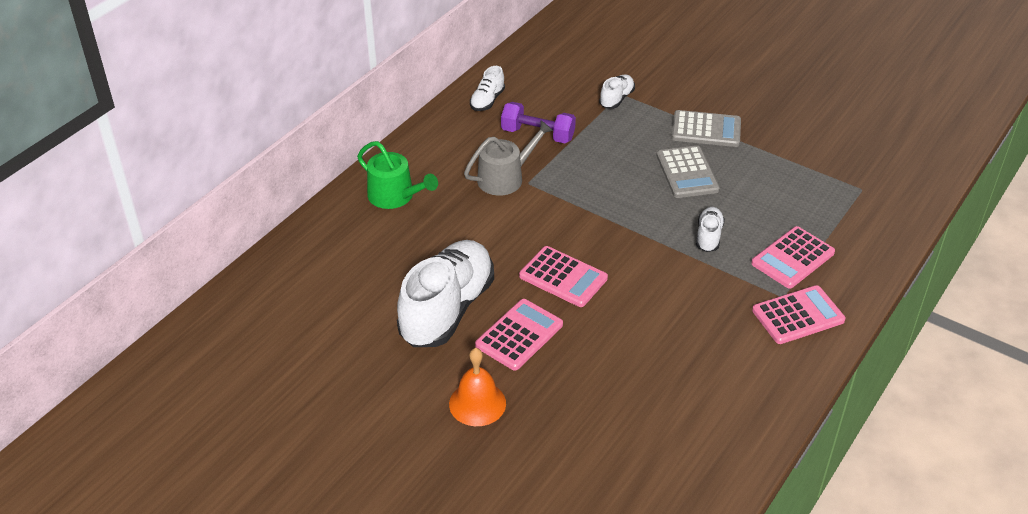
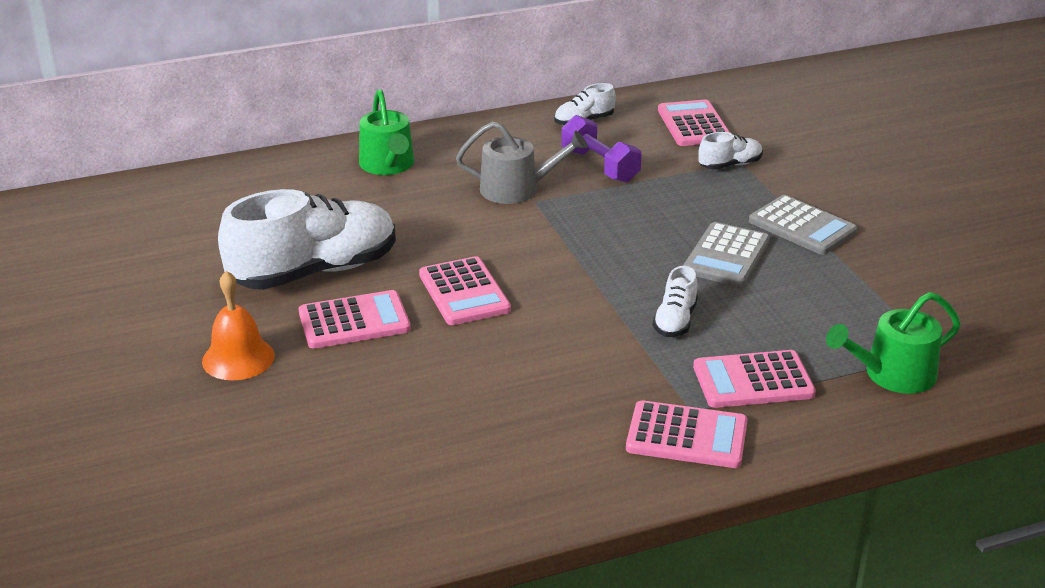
camera: 35 degrees right, 10 degrees down
(560, 74) = (693, 124): none -> pink calculator
(708, 236) = (675, 321): white shoe -> white shoe turned 150 degrees clockwise
(856, 216) = (893, 374): none -> green watering can

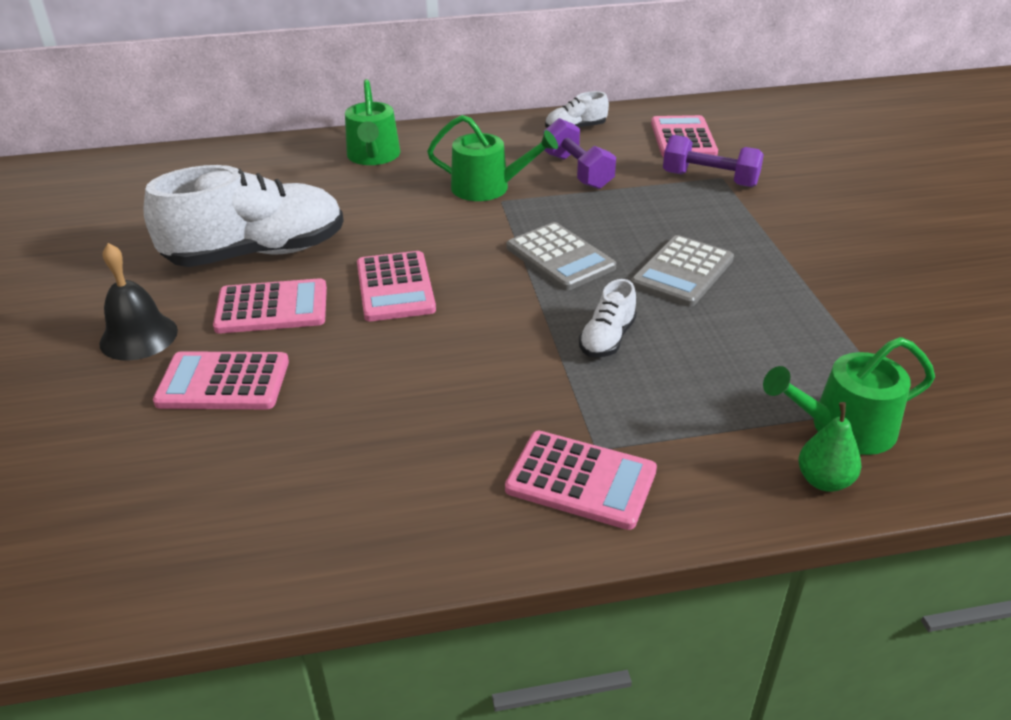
camera: 10 degrees right, 5 degrees up
(238, 358) = (138, 336): orange bell -> black bell
(516, 189) = (487, 187): grey watering can -> green watering can
(730, 165) = (710, 179): white shoe -> purple dumbbell
(753, 381) = (676, 419): pink calculator -> pink calculator (223, 382)
(802, 226) = (772, 247): grey calculator -> grey calculator (560, 257)
(883, 416) = (824, 481): none -> green pear

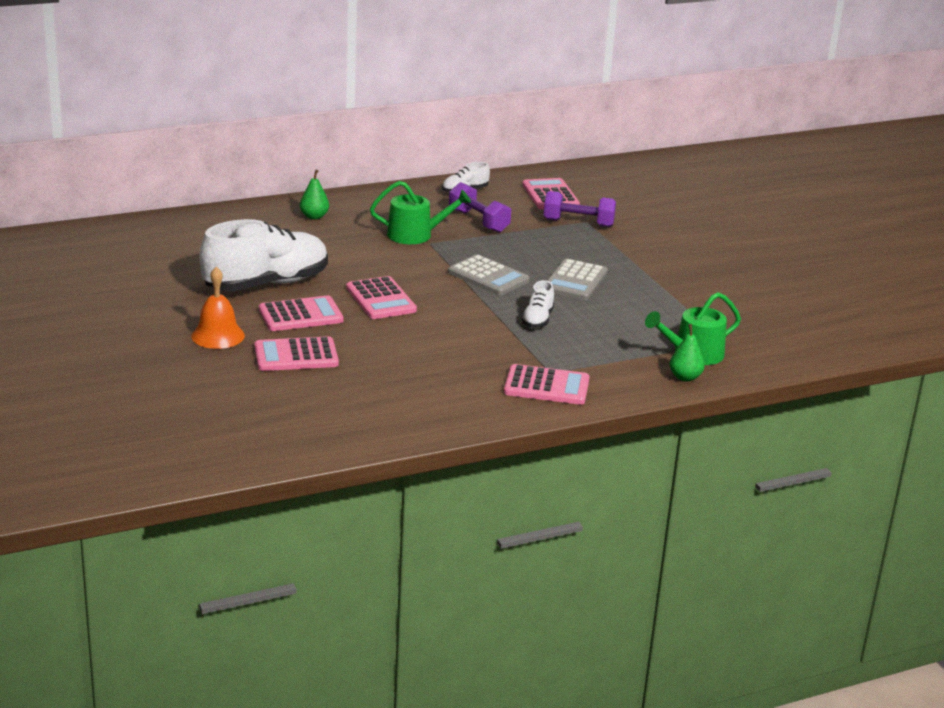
camera: 15 degrees left, 10 degrees down
(138, 336) = (218, 336): black bell -> orange bell
(373, 156) = (314, 216): green watering can -> green pear

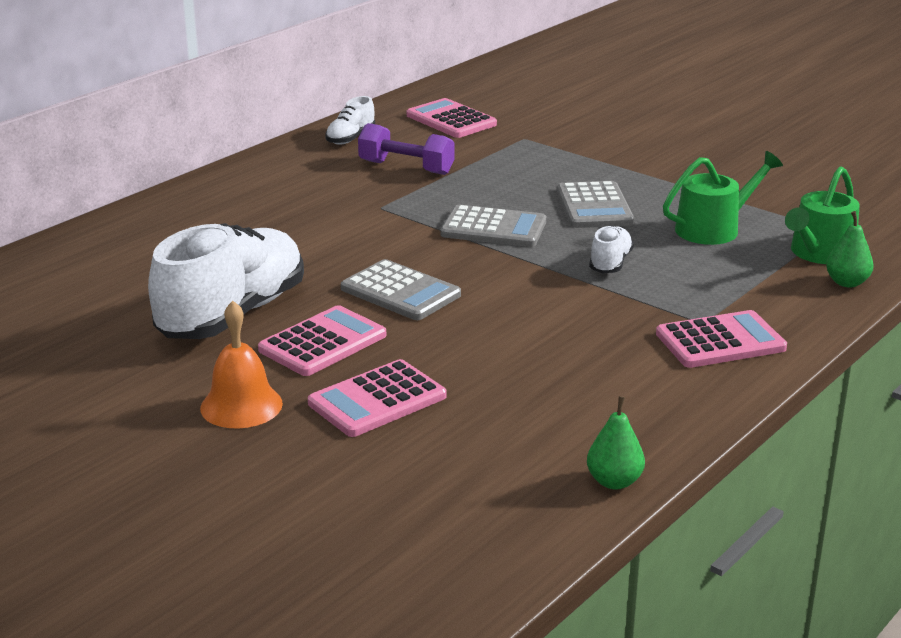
camera: 25 degrees left, 0 degrees up
(314, 216) = (202, 212): green pear -> green pear (614, 481)
(381, 299) = (400, 292): pink calculator -> grey calculator
(415, 235) = (351, 202): green watering can -> green watering can (713, 229)
(537, 320) = (610, 263): white shoe -> white shoe turned 150 degrees counterclockwise
(578, 223) = (517, 142): purple dumbbell -> none

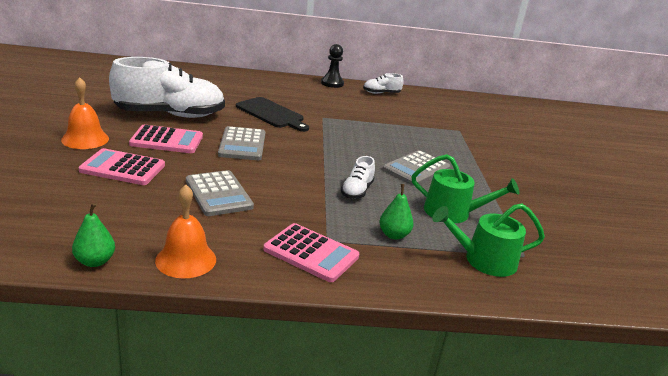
camera: 45 degrees right, 0 degrees up
(271, 157) = (332, 83): none -> black pawn
(324, 238) = (271, 114): none -> black cutting board
(406, 168) = (374, 112): purple dumbbell -> none
(451, 120) = (443, 109): pink calculator -> none
(493, 228) = (346, 149): grey calculator -> grey calculator (219, 194)
(610, 263) = (357, 191): white shoe -> white shoe turned 135 degrees clockwise
(664, 421) = (186, 259): none -> orange bell
(847, 282) = (460, 283): green pear -> green pear (394, 235)

